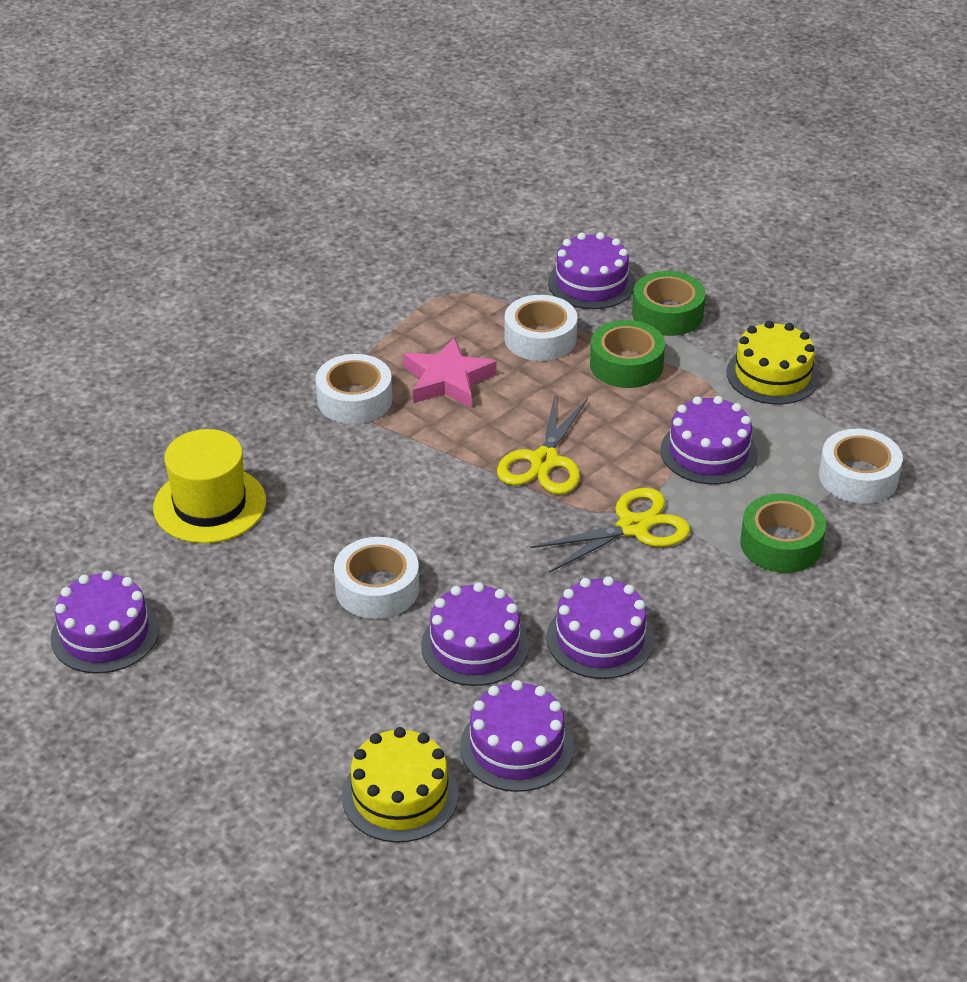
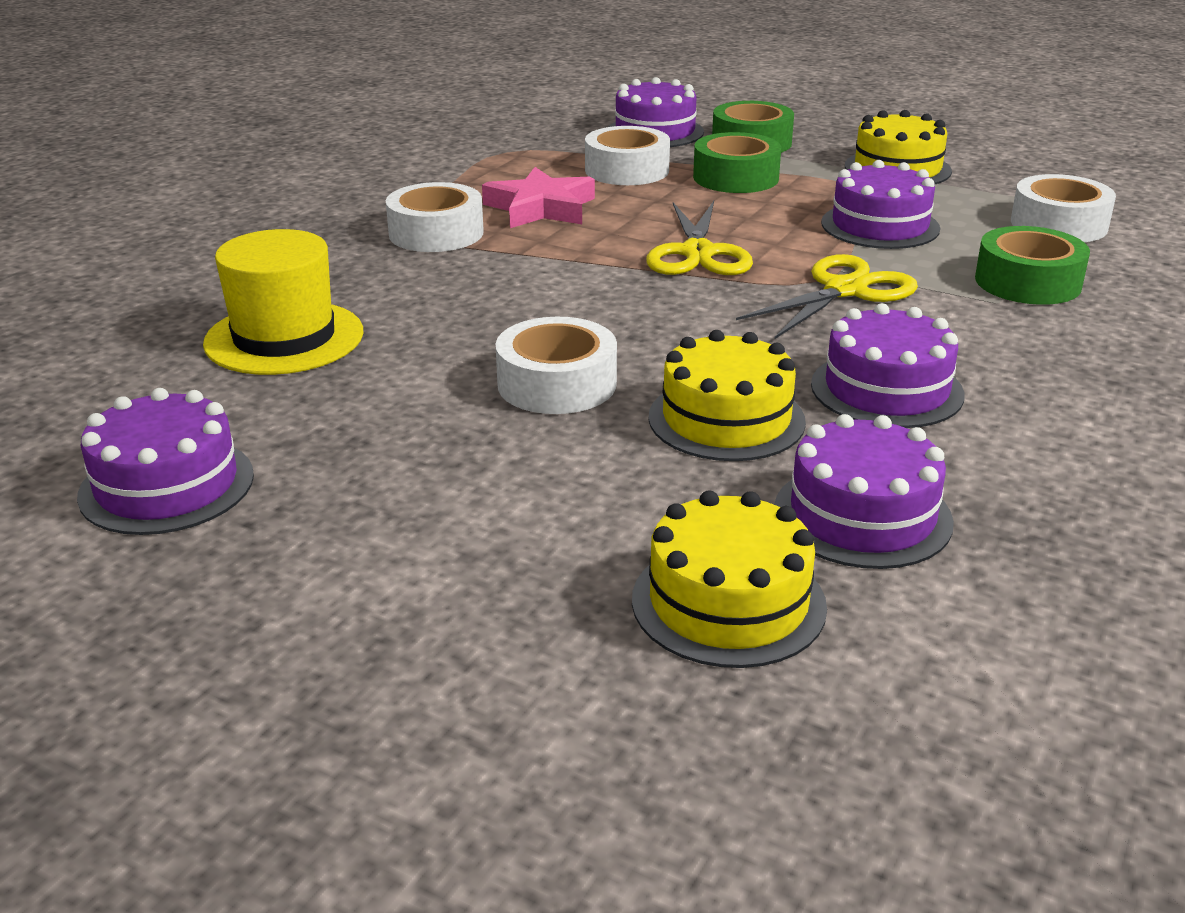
camera: 15 degrees left, 10 degrees down
(475, 645) = (726, 419): purple cake -> yellow cake

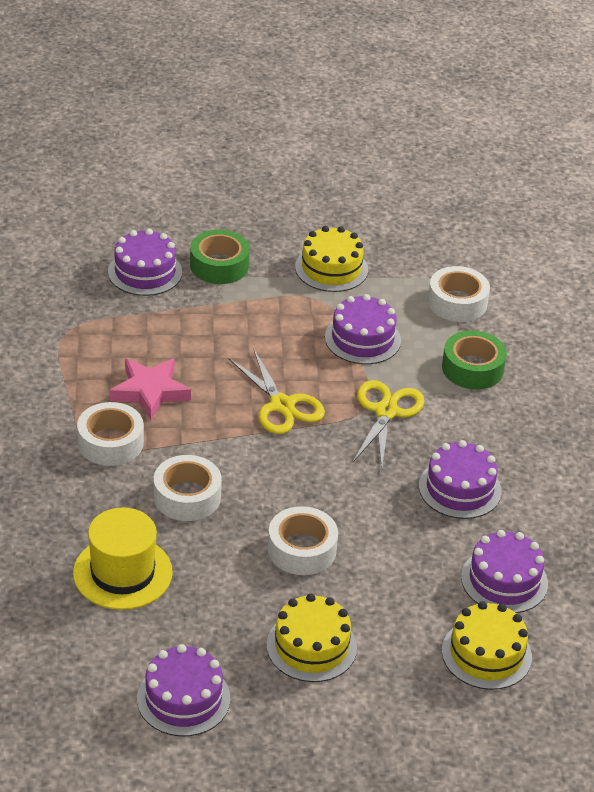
camera: 35 degrees left, 10 degrees up
(627, 170) = (166, 328): white tape -> white tape (187, 496)
(726, 419) = (403, 542): yellow cake -> yellow cake (311, 646)
(736, 177) = (242, 313): green tape -> none

